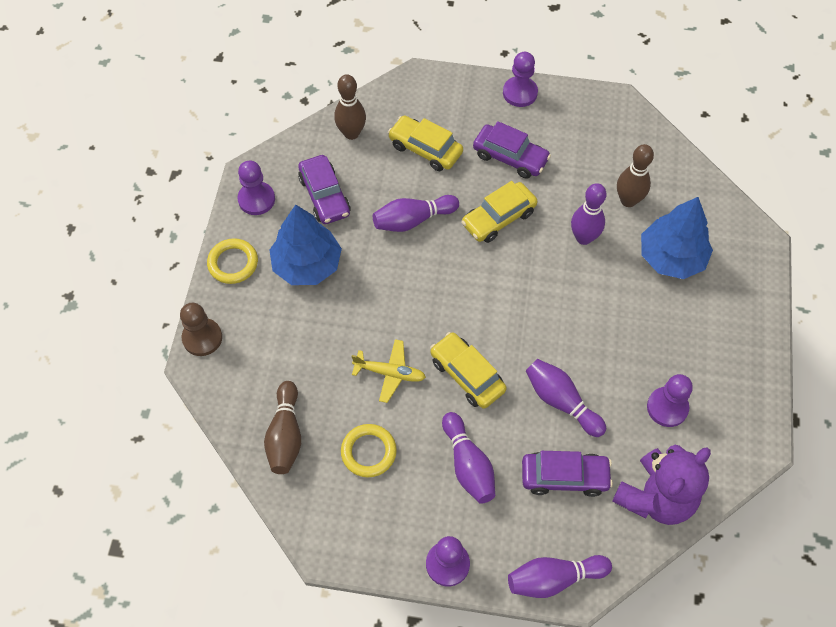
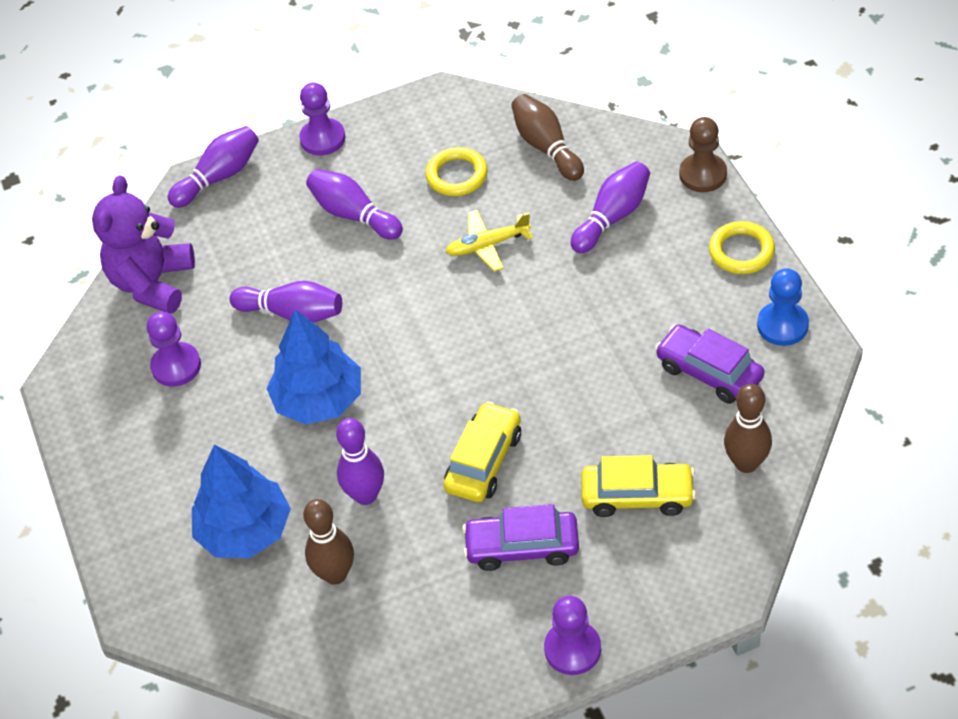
camera: 155 degrees right, 10 degrees down
(256, 199) = (782, 325): purple pawn -> blue pawn
(307, 264) = (661, 293): blue tree -> blue tree (318, 400)
(412, 220) = (584, 402): purple bowling pin -> purple bowling pin (612, 217)
(467, 375) = (407, 285): yellow car -> none
(564, 477) = (252, 253): purple car -> none

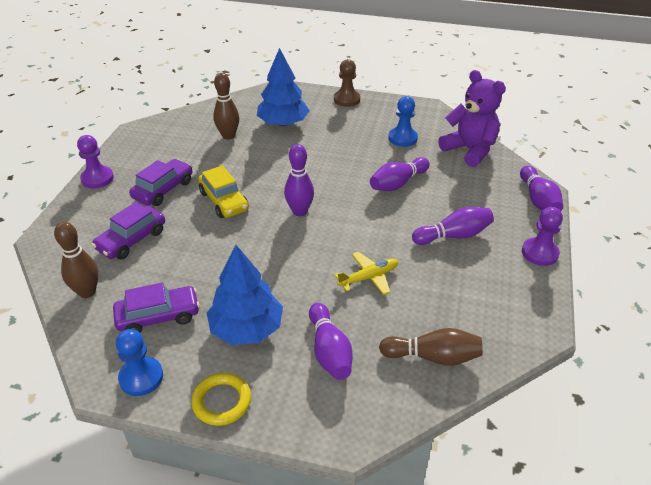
camera: 120 degrees right, 10 degrees down
(176, 366) = (402, 138): purple pawn -> blue pawn
(318, 400) = (329, 169): blue tree -> blue tree (247, 328)
(365, 495) = (256, 159): purple bowling pin -> purple bowling pin (299, 211)
(457, 175) = (447, 295): yellow ring -> none
(487, 245) = (369, 277): yellow plane -> yellow plane turned 45 degrees clockwise
(637, 496) = (132, 240): yellow car -> purple car
(703, 174) = (315, 433): brown pawn -> brown pawn (346, 99)

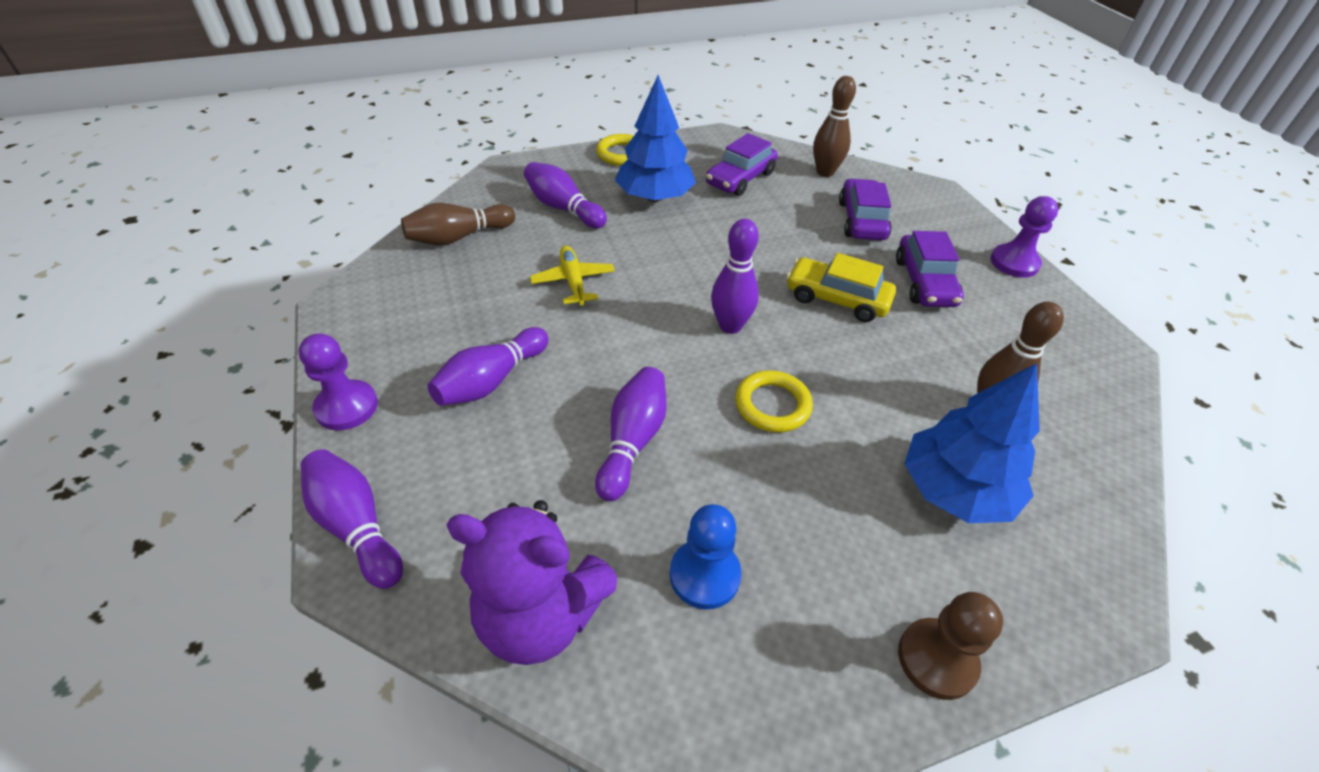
camera: 145 degrees right, 5 degrees up
(141, 377) = (698, 146): blue pawn -> none
(320, 172) = (772, 405): none -> yellow ring
(369, 277) = (573, 281): yellow plane -> yellow plane turned 135 degrees clockwise

